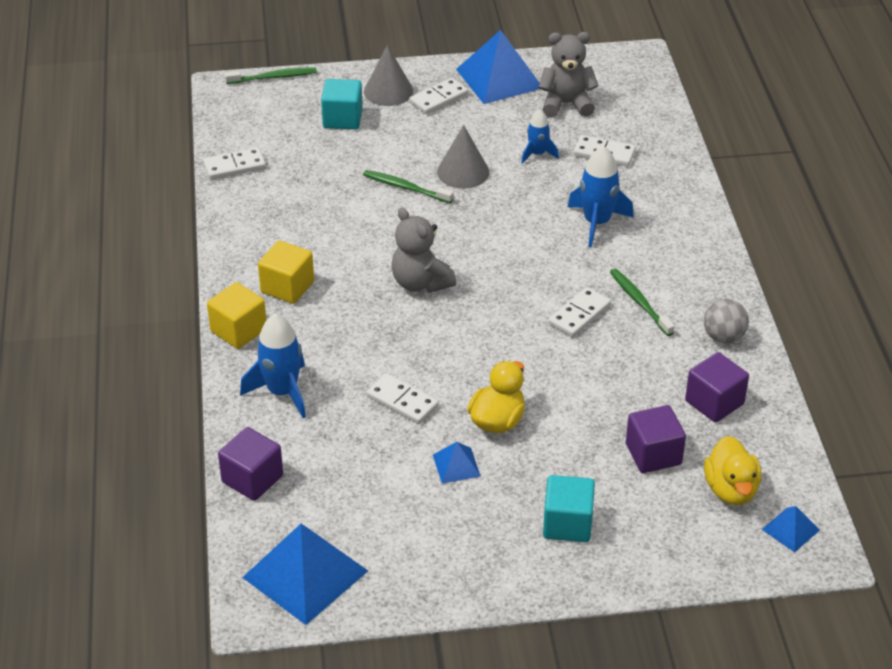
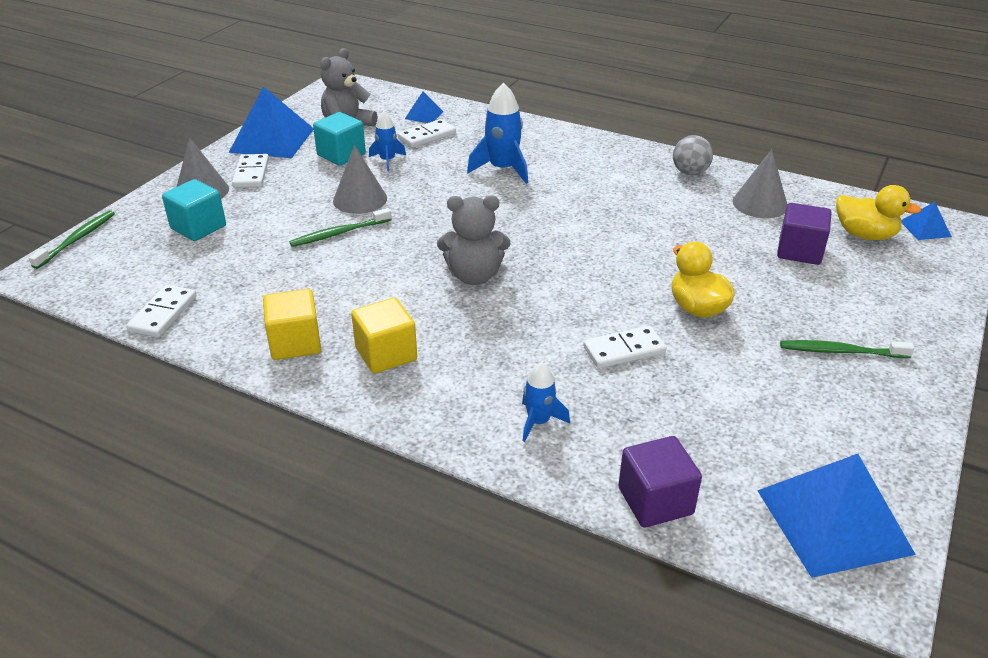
camera: 55 degrees left, 5 degrees down
(238, 330) = (412, 414): yellow cube -> yellow cube (295, 343)
(282, 392) = (539, 422): blue rocket -> blue rocket, size x0.60
(456, 465) = (738, 354): blue pyramid -> blue pyramid (424, 115)
(567, 524) = (857, 324): turquoise cube -> turquoise cube (341, 155)
(579, 315) = (602, 218): white domino -> none
(639, 302) = (615, 188): green toothbrush -> green toothbrush (840, 351)
(714, 402) = (760, 204): purple cube -> grey cone

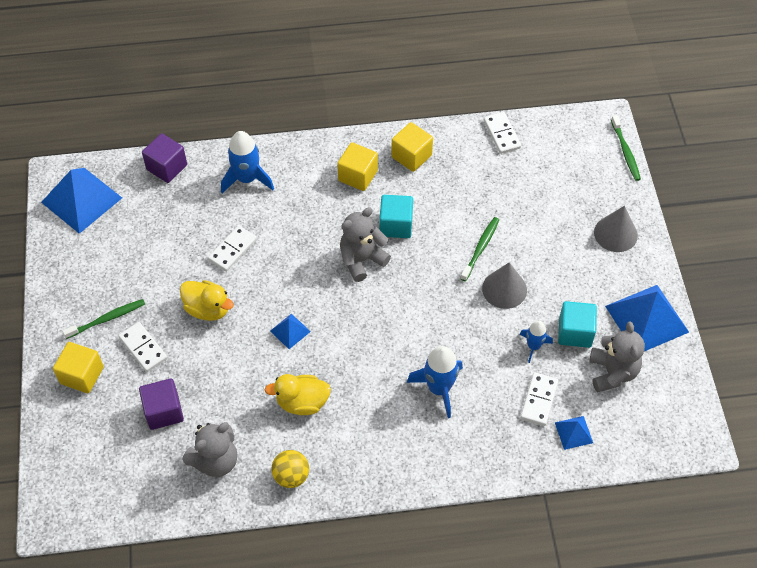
camera: 145 degrees right, 20 degrees up
(198, 227) = (571, 202): turquoise cube -> turquoise cube (396, 225)
(251, 173) = (609, 271): white domino -> white domino (143, 348)
(539, 422) = (247, 179): blue rocket -> blue rocket, size x1.67
(690, 172) = (291, 476): grey ball -> yellow ball
(760, 204) = (215, 460): grey cone -> grey teddy bear
(865, 235) = (122, 462): yellow duck -> yellow duck (302, 402)
(893, 313) = (82, 375): none -> yellow cube
(925, 228) = (77, 500): blue pyramid -> blue pyramid (290, 331)

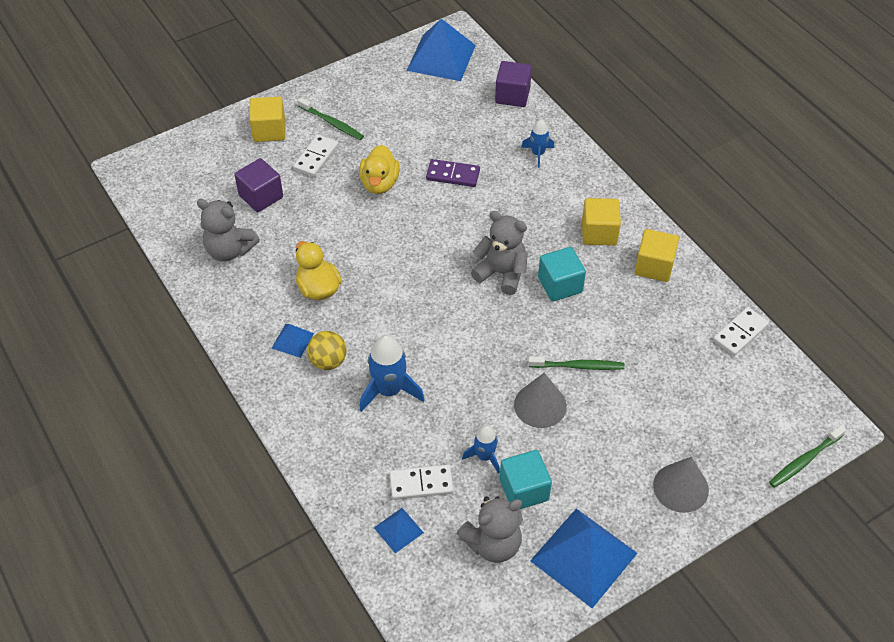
camera: 65 degrees right, 5 degrees down
(232, 250) = (453, 175): white domino -> purple domino
(247, 179) = (538, 154): blue rocket -> blue rocket, size x0.60
(290, 331) = (389, 250): blue pyramid -> blue pyramid (292, 340)
(291, 476) = (239, 310): yellow ball -> yellow ball (328, 361)

